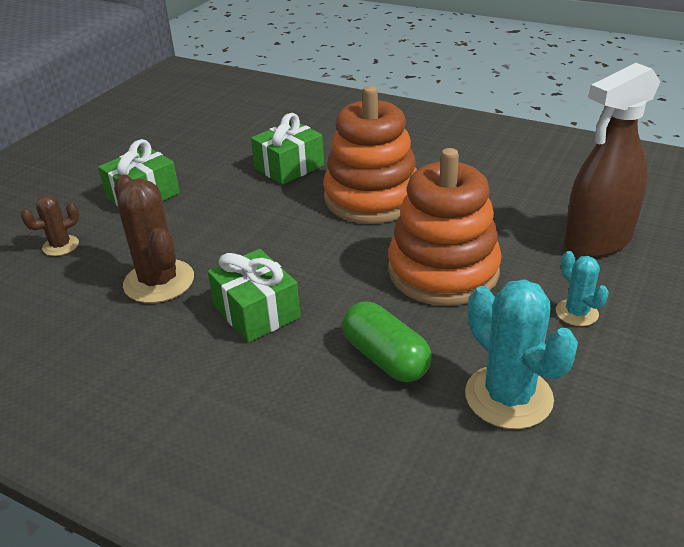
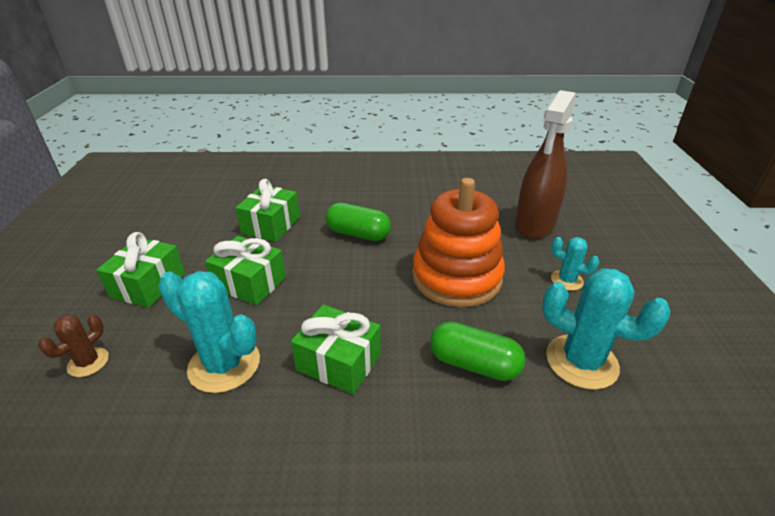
camera: 30 degrees left, 0 degrees up
(159, 281) = (224, 365): brown cactus -> turquoise cactus
(229, 218) = (250, 283): none -> green gift
(371, 198) = (358, 234): orange stacking toy -> green capsule

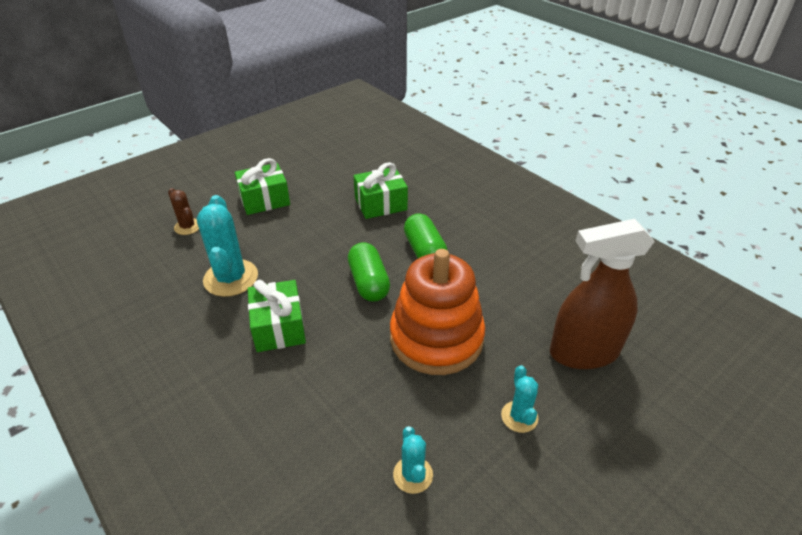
camera: 50 degrees right, 5 degrees up
(88, 362) = (187, 227): brown cactus -> brown cactus turned 60 degrees clockwise
(250, 283) = (310, 237): green gift -> none
(474, 364) = (343, 402): green capsule -> green capsule (368, 283)
(581, 361) = (413, 475): turquoise cactus -> turquoise cactus, size x0.54

